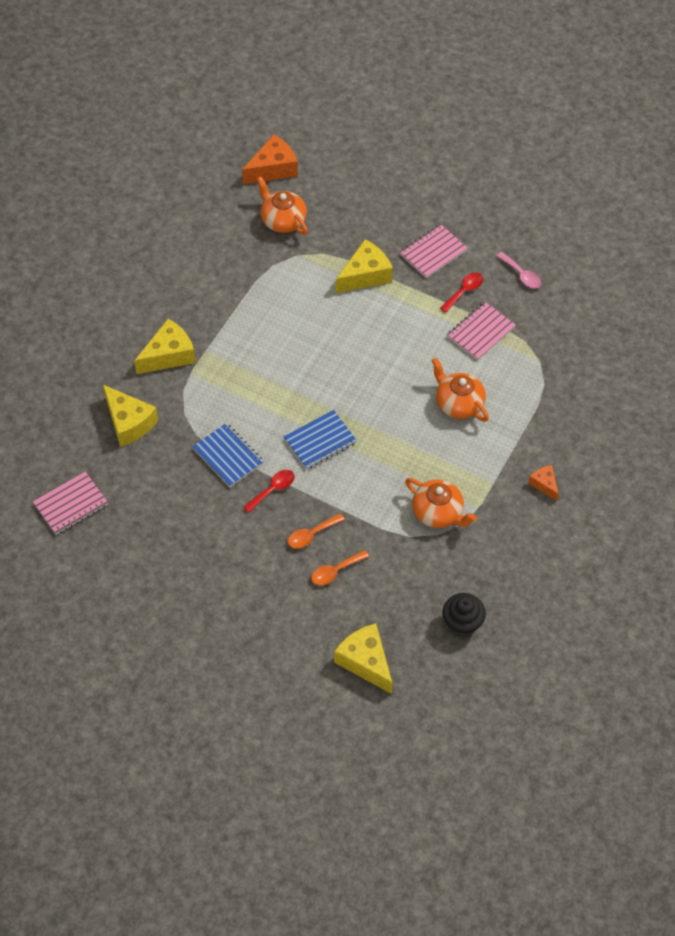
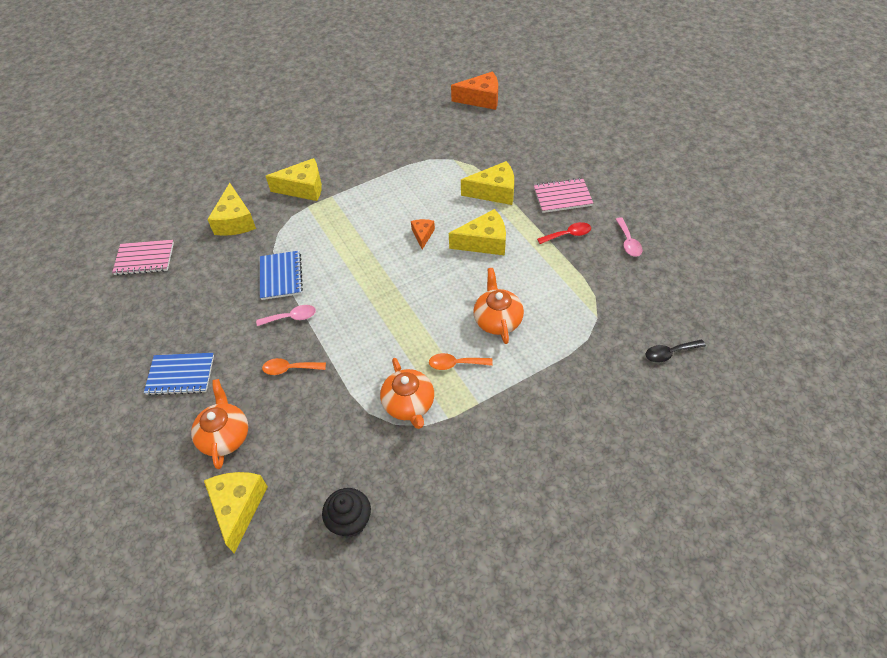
camera: 35 degrees right, 5 degrees down
(273, 489) = (291, 317): red spoon -> pink spoon
(283, 220) = (461, 133): orange teapot -> orange teapot (225, 436)
(320, 441) = (359, 297): blue notebook -> blue notebook (180, 375)
(335, 571) = (282, 410): orange spoon -> orange spoon (455, 364)
(394, 333) = (484, 242): none -> yellow cheese
(480, 332) = (559, 272): pink notebook -> none
(544, 484) = (525, 428): orange cheese -> orange cheese (422, 235)
(616, 366) = (669, 353): none -> black spoon

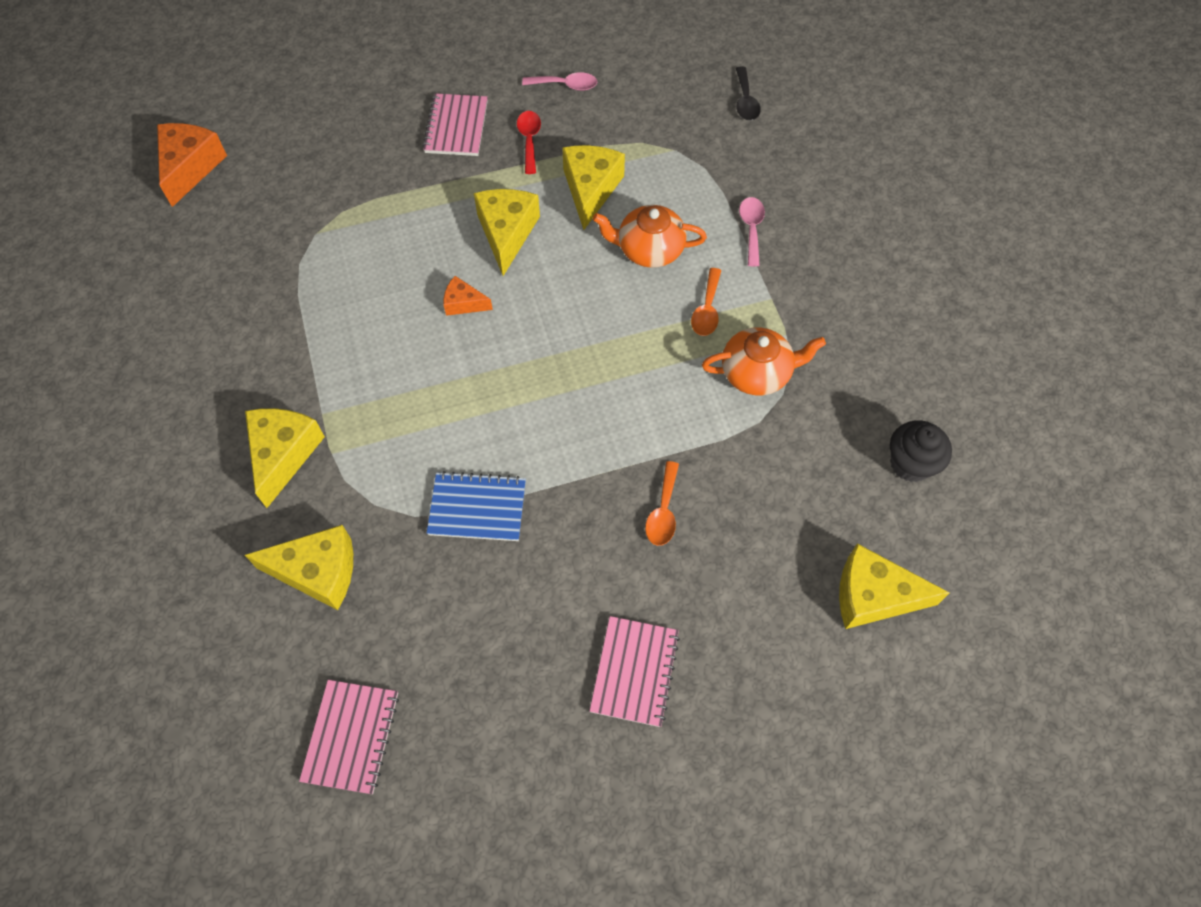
camera: 80 degrees left, 10 degrees up
(180, 375) = (634, 672): blue notebook -> pink notebook
(225, 436) = (759, 608): orange teapot -> none
(291, 317) = (567, 500): pink spoon -> pink spoon (751, 229)
(494, 192) = (412, 199): yellow cheese -> yellow cheese (590, 189)

